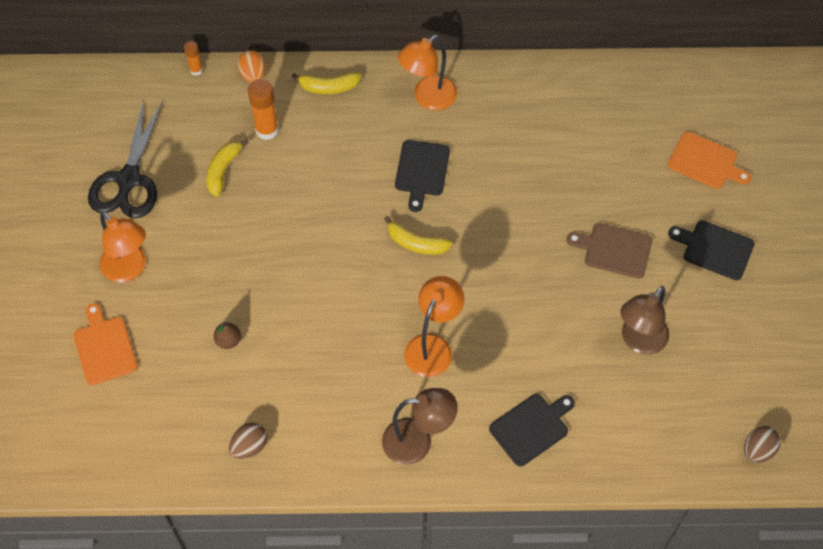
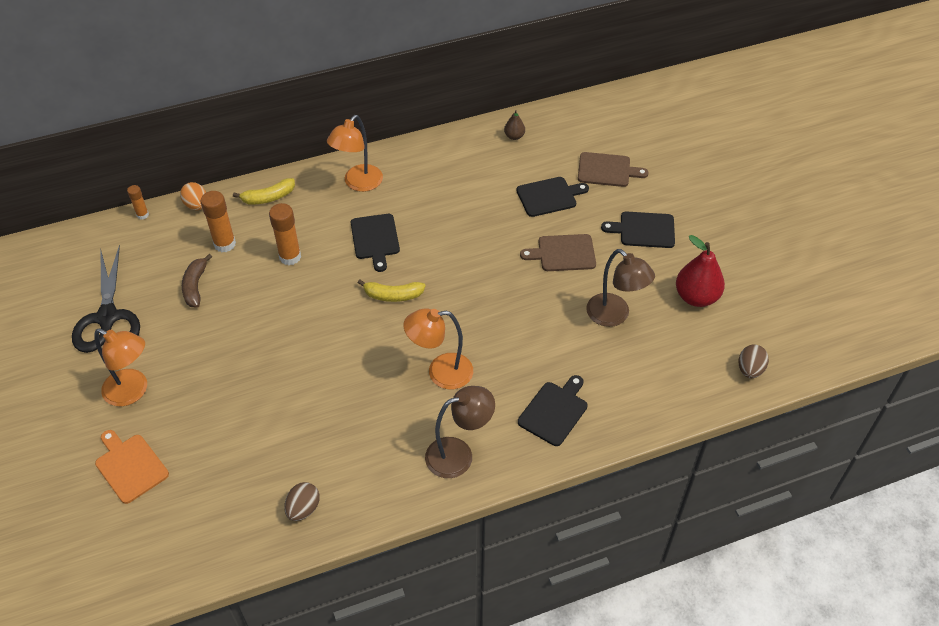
camera: 20 degrees left, 10 degrees down
(223, 170) = (195, 286): yellow banana -> brown banana
(228, 340) = (250, 424): brown pear -> brown pear (514, 136)
(327, 165) = (290, 257): none -> orange glue stick
(433, 346) = (440, 372): orange lamp -> orange lamp turned 105 degrees counterclockwise
(627, 175) = (549, 196): none -> black cutting board
(639, 341) = (614, 316): brown lamp -> brown lamp turned 60 degrees counterclockwise
(705, 162) = (607, 170): orange cutting board -> brown cutting board
(737, 347) = (696, 297): none -> red pear

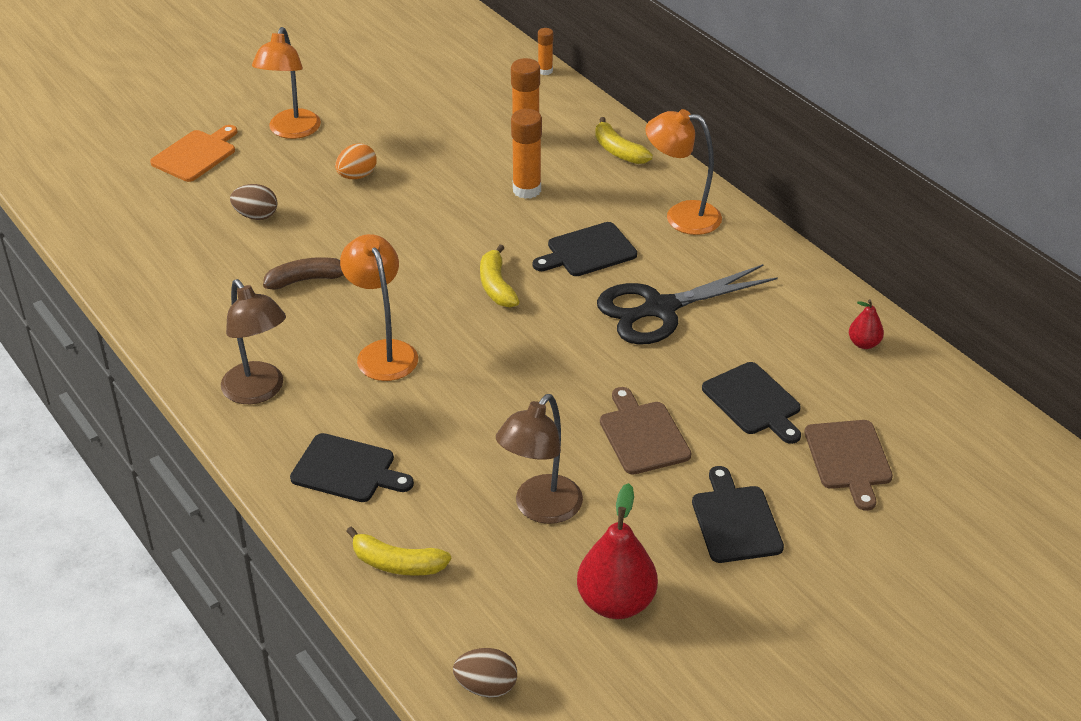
camera: 75 degrees right, 10 degrees down
(107, 318) = (385, 89): black scissors -> black scissors (659, 309)
(195, 286) = (452, 133): brown banana -> brown banana (307, 280)
(197, 205) = (578, 103): orange egg -> orange egg (357, 176)
(303, 509) = (161, 283): brown egg -> brown egg (256, 216)
(514, 136) = (864, 343): brown pear -> red pear
(646, 397) = (397, 564): none -> yellow banana

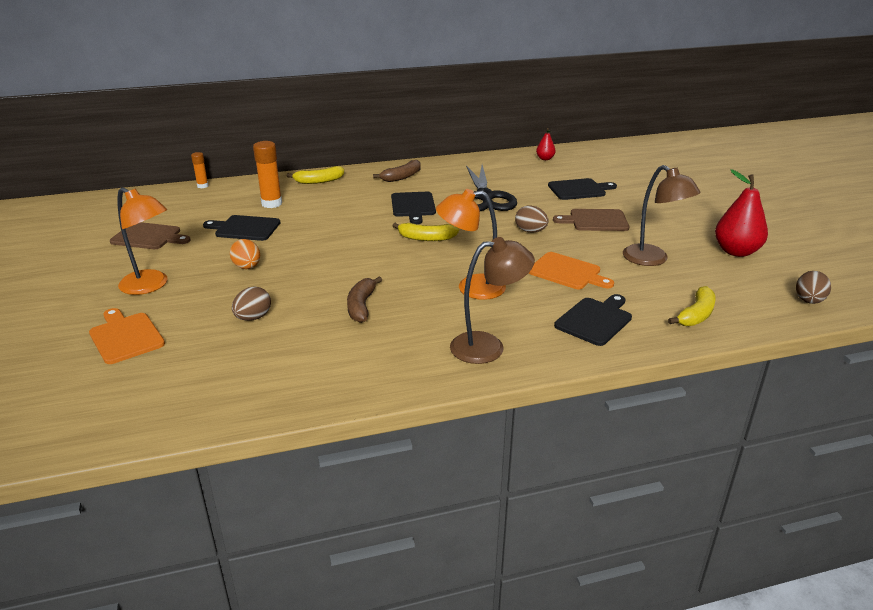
camera: 70 degrees left, 10 degrees down
(461, 428) = (567, 272): none -> orange cutting board
(527, 190) = (331, 213): orange glue stick -> none
(569, 374) = (530, 231): none -> brown egg
(681, 216) = (402, 177): orange lamp -> brown banana
(735, 520) = (673, 211): black cutting board -> black cutting board (245, 228)
(849, 459) = (632, 178): brown cutting board -> brown cutting board (149, 237)

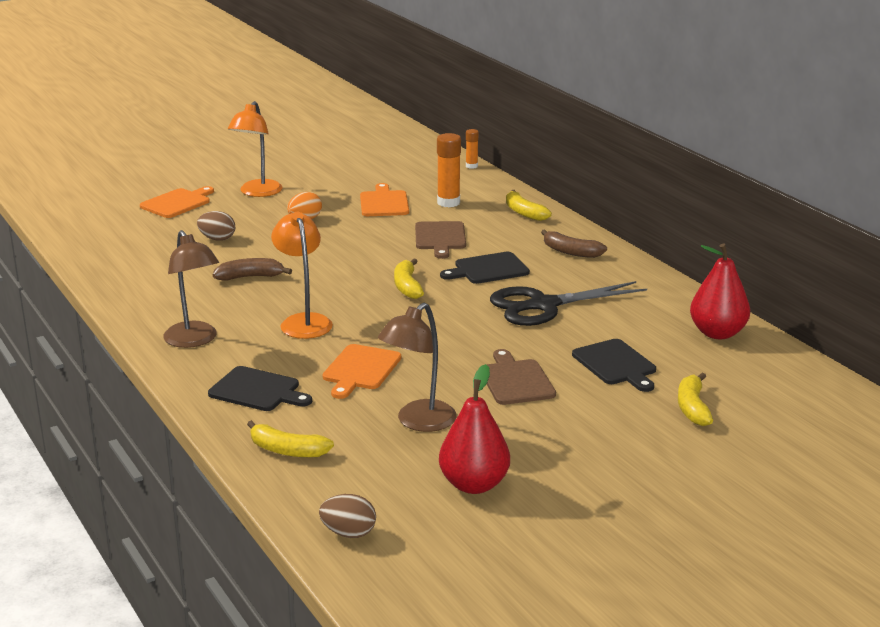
camera: 75 degrees right, 5 degrees down
(149, 237) = (346, 171): brown cutting board -> brown cutting board (440, 238)
(245, 228) = (384, 203): black cutting board -> orange cutting board
(530, 231) = (458, 341): brown egg -> none
(545, 159) = (717, 333): red pear -> red pear, size x1.96
(638, 179) = (692, 408): none -> yellow banana

